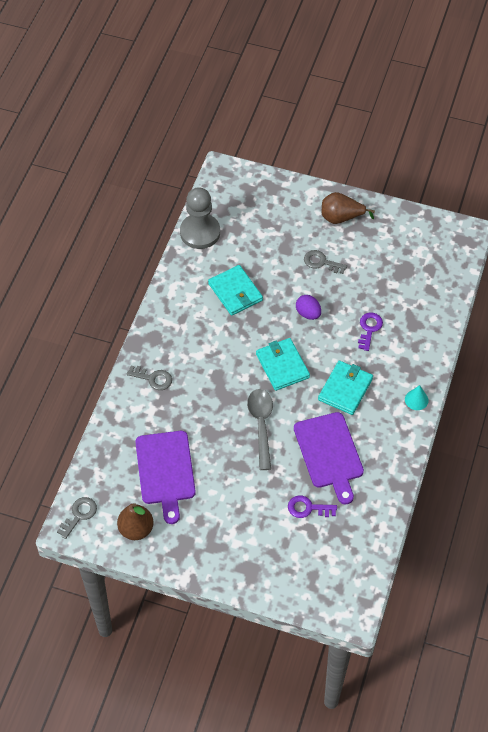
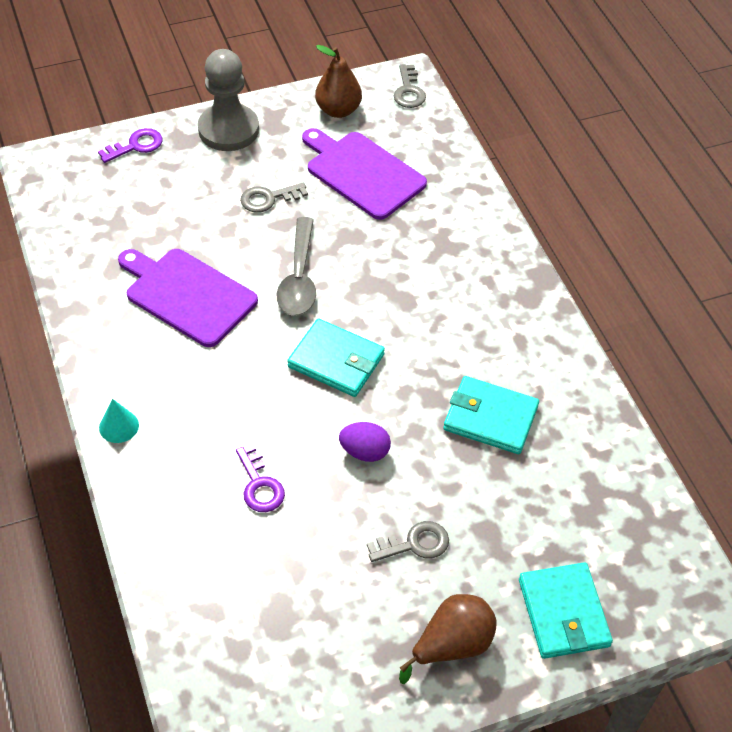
camera: 140 degrees right, 5 degrees down
(153, 378) = (477, 252): grey key -> grey key (268, 198)
(200, 232) = (627, 472): grey pawn -> grey pawn (228, 130)
(261, 425) = (299, 278): grey spoon -> grey spoon turned 45 degrees clockwise
(308, 508) = (166, 226): purple key -> purple key (136, 146)
(345, 389) = (228, 382): turquoise wallet -> turquoise wallet (563, 613)

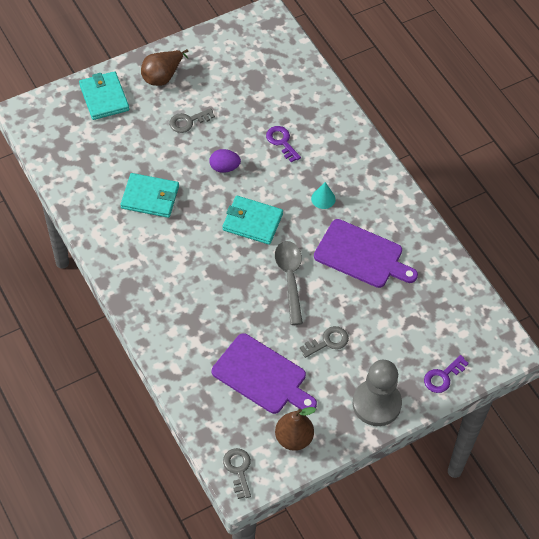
camera: 170 degrees right, 5 degrees up
(119, 426) = (374, 164): turquoise cone -> turquoise cone (323, 198)

